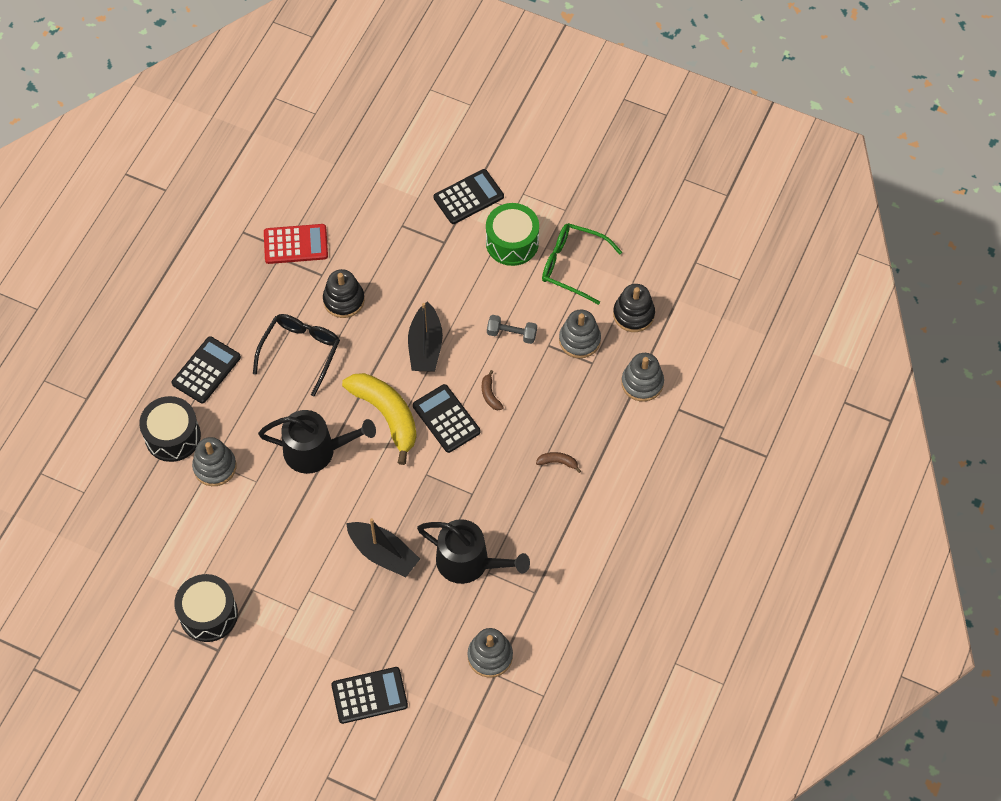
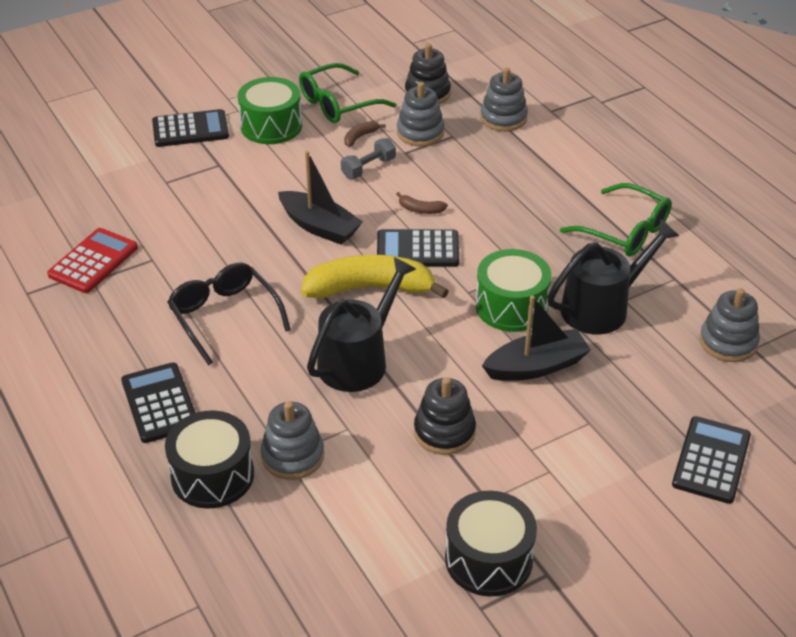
camera: 55 degrees left, 20 degrees down
(344, 300) = (201, 257): black stacking toy -> black stacking toy (444, 432)
(430, 507) = (511, 306): none -> green drum
(468, 197) = (190, 129): black calculator -> black calculator turned 75 degrees clockwise
(558, 462) = (539, 201): brown banana -> brown banana (360, 137)
(564, 535) = (625, 231): none -> green glasses

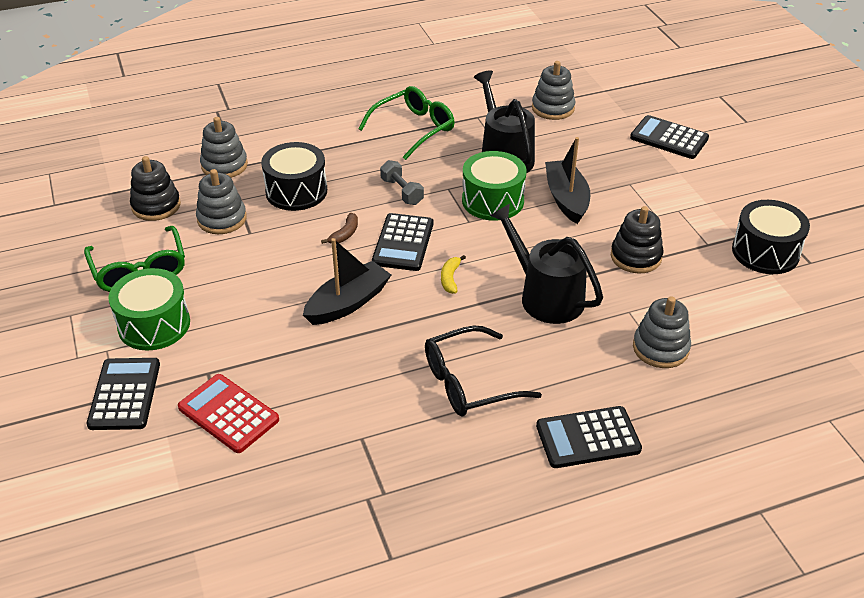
camera: 80 degrees left, 0 degrees up
(93, 261) = (350, 492): red calculator -> red calculator (228, 414)
(212, 475) = (683, 403): black drum -> black drum (296, 191)
(360, 137) = (209, 260): brown banana -> none
(368, 168) = (265, 260): grey dumbbell -> grey dumbbell (402, 191)
(370, 288) = (450, 278): yellow banana -> yellow banana, size x0.41

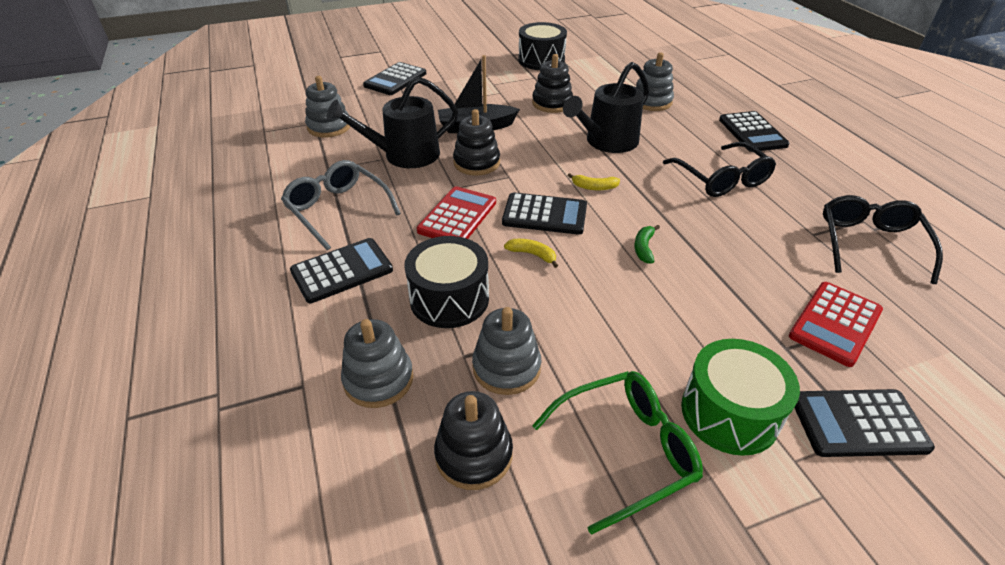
camera: 90 degrees left, 0 degrees up
(334, 139) = (342, 271): none -> black calculator
(340, 483) = (869, 244): none -> black glasses
(345, 234) = (532, 254): brown banana -> yellow banana
(348, 303) = (644, 248): black boat -> green banana
(402, 191) = (457, 216): grey dumbbell -> red calculator
(414, 129) = (337, 210): green glasses -> grey glasses
(492, 200) = (476, 163): green drum -> black stacking toy

